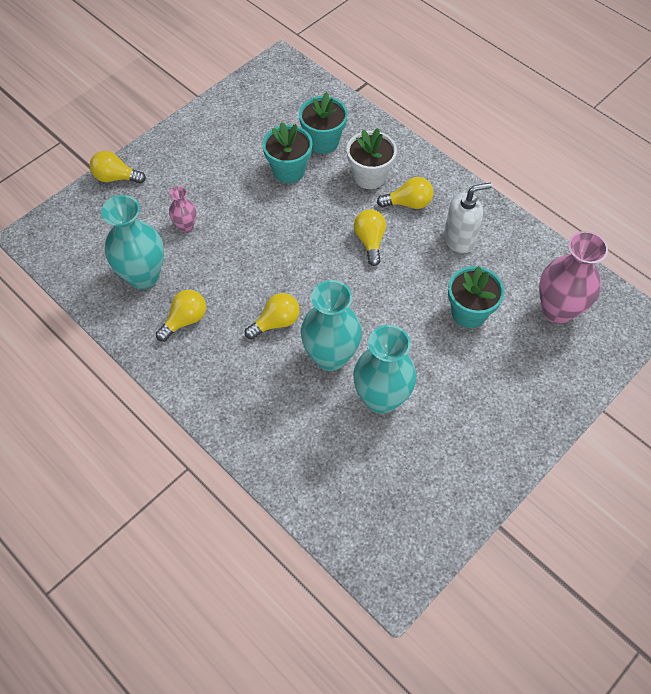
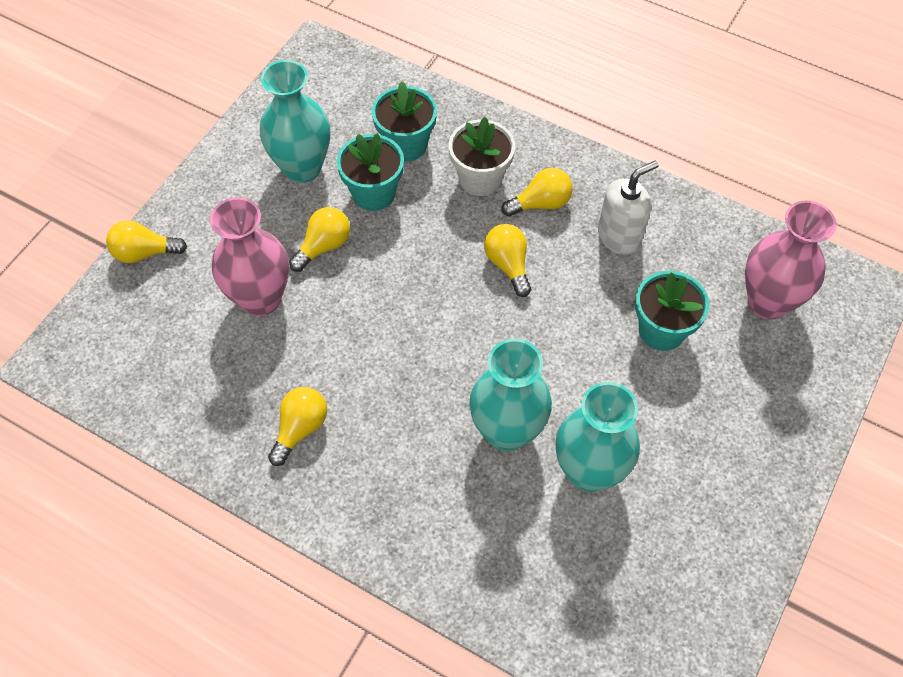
camera: 15 degrees left, 0 degrees up
(143, 276) = (225, 381): turquoise vase -> turquoise vase (302, 168)
(186, 226) = (261, 298): pink vase -> pink vase, size x1.98
(276, 322) = (422, 402): yellow light bulb -> yellow light bulb (324, 246)

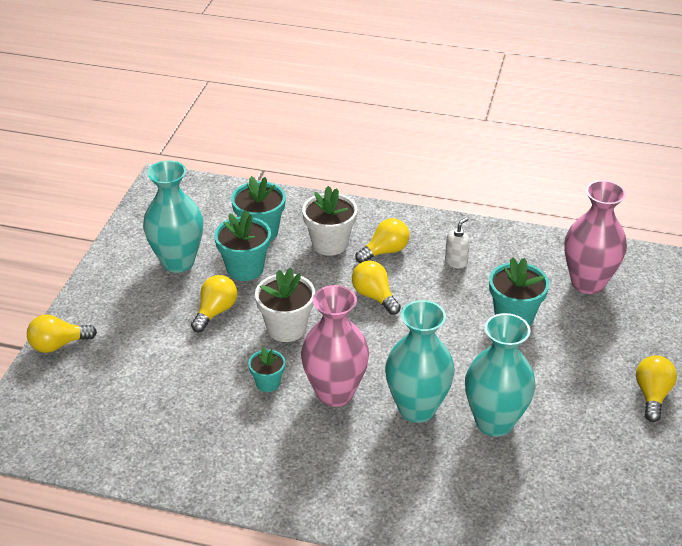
camera: 15 degrees left, 20 degrees down
(261, 298) = (173, 358): pink vase -> pink vase (335, 393)
(300, 428) = (241, 442): yellow light bulb -> yellow light bulb (652, 395)
(352, 357) = (268, 383): none -> turquoise flower pot
(395, 287) = (286, 328): none -> white flower pot
(619, 237) = (456, 262): white soap dispenser -> white soap dispenser, size x0.59

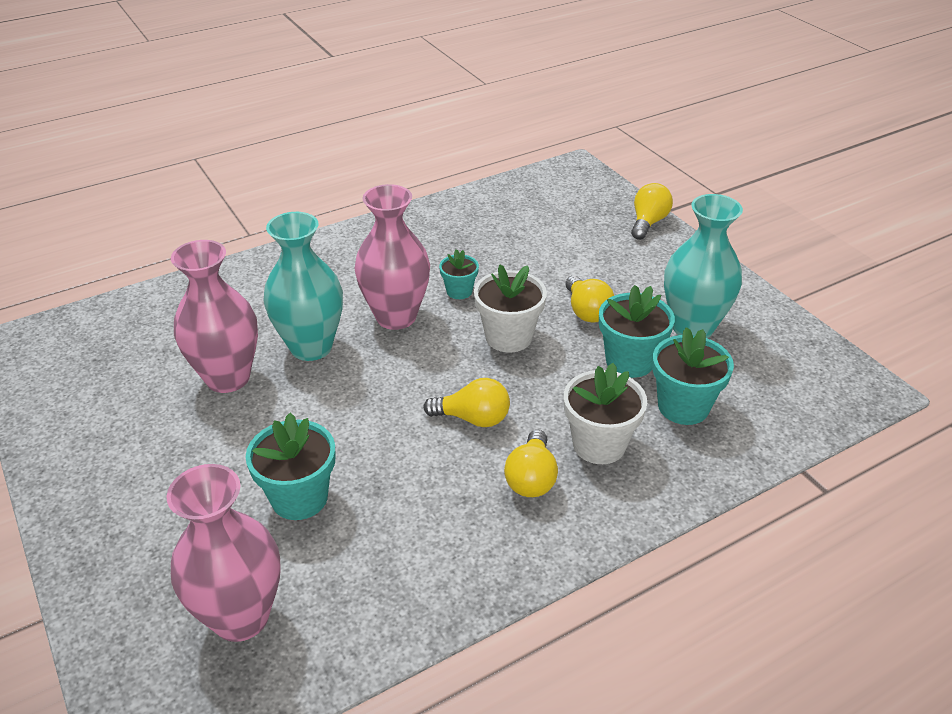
camera: 135 degrees right, 0 degrees up
(456, 262) = (437, 524): white soap dispenser -> none
(494, 422) = (228, 378): turquoise vase -> pink vase
(652, 395) = (68, 505): yellow light bulb -> none

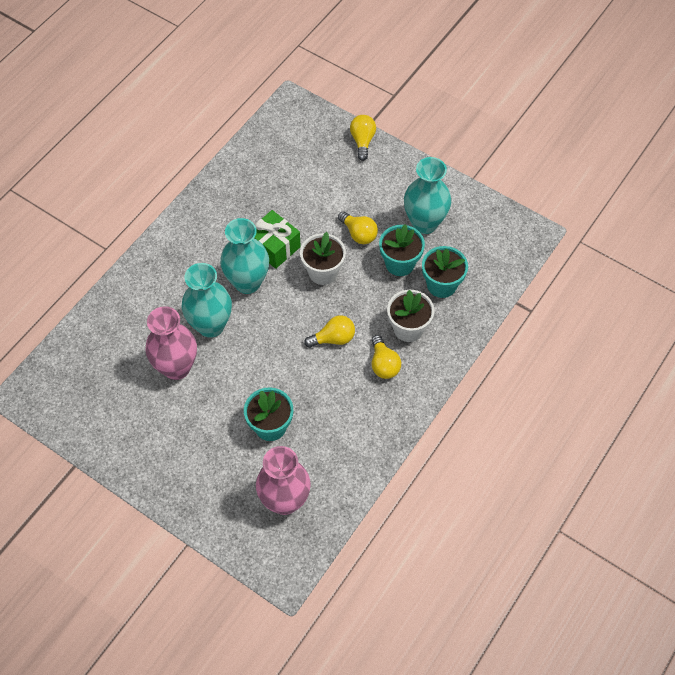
camera: 25 degrees left, 20 degrees up
(396, 317) = (247, 282): pink vase -> turquoise vase
(459, 291) = (274, 247): turquoise flower pot -> green gift

